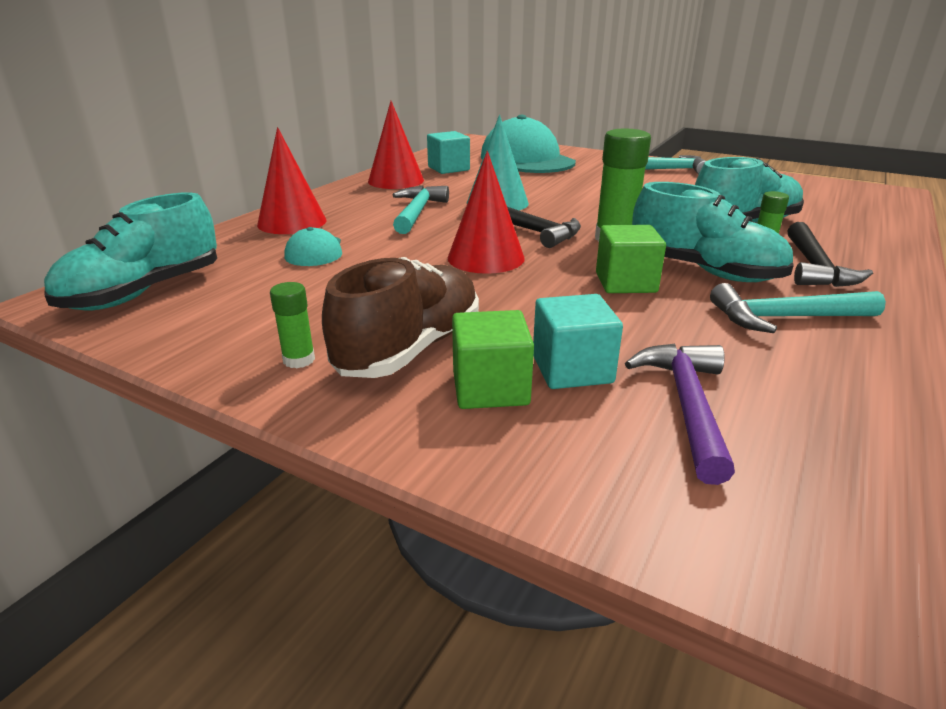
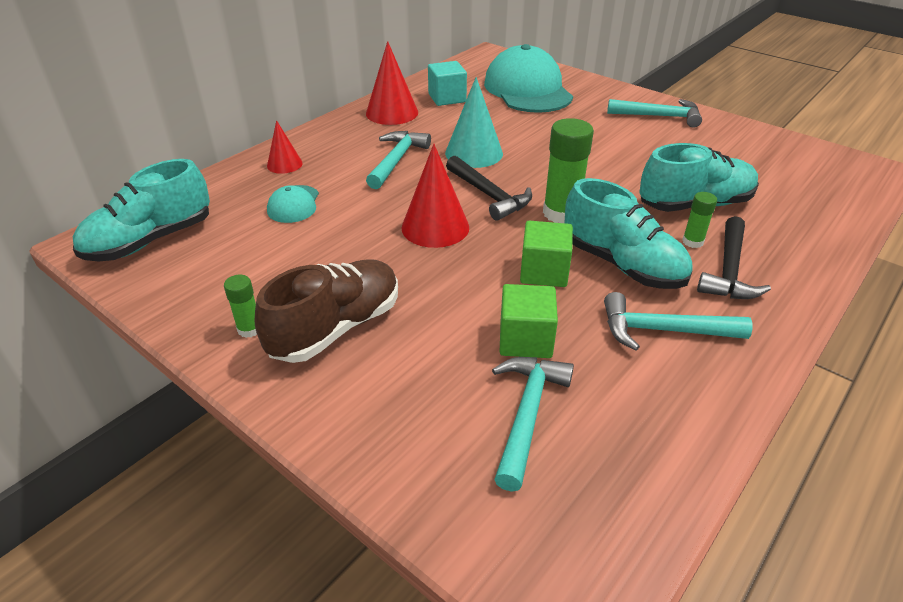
camera: 10 degrees right, 10 degrees up
(292, 222) = (284, 164): red cone -> red cone, size x0.59
(490, 388) = (383, 377): green cube -> green cube (525, 339)
(572, 369) = (454, 365): turquoise cube -> none
(686, 405) = (527, 414): purple hammer -> turquoise hammer

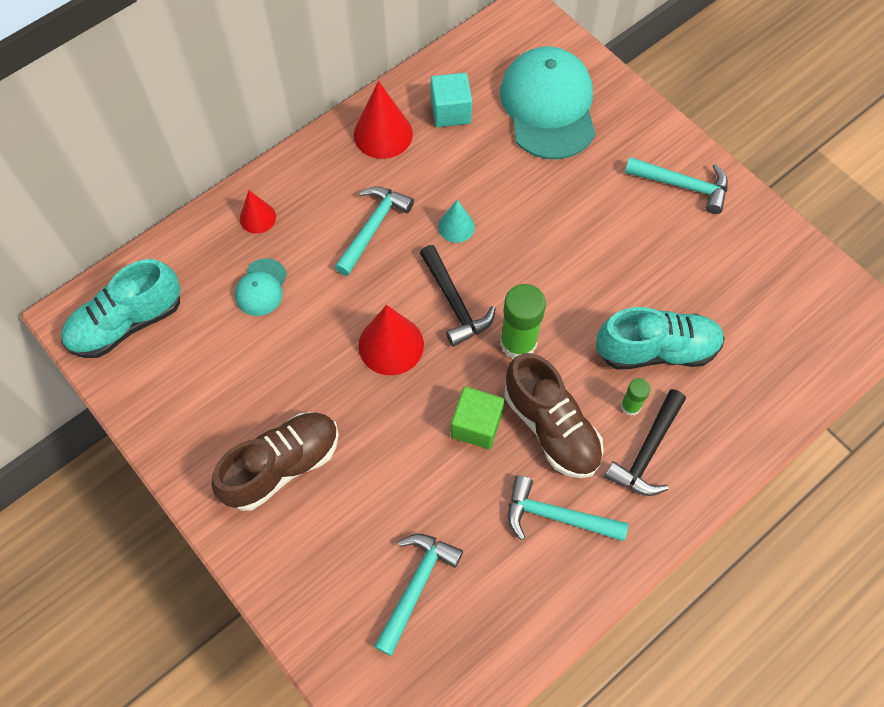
camera: 10 degrees right, 25 degrees up
(249, 329) = (211, 455): green glue stick -> none
(474, 153) = (456, 226): turquoise cone -> turquoise cone, size x0.59
(525, 339) = (436, 507): green cube -> none
(622, 264) = (551, 427): turquoise shoe -> brown shoe

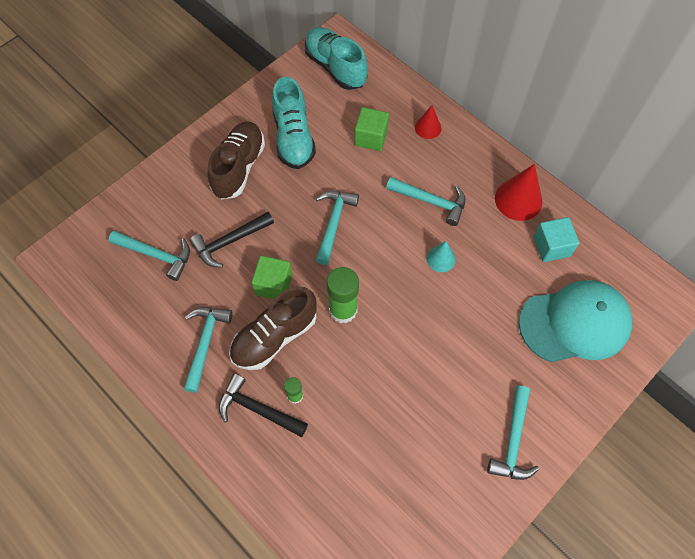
camera: 85 degrees right, 0 degrees up
(261, 287) = (371, 137): turquoise cap -> green cube
(282, 466) = (239, 167): brown shoe -> brown shoe turned 120 degrees counterclockwise
(391, 345) = (333, 223): red cone -> turquoise hammer
(454, 303) = (373, 262): black hammer -> black hammer (229, 242)
(656, 350) = (346, 416): turquoise shoe -> turquoise shoe (293, 137)

